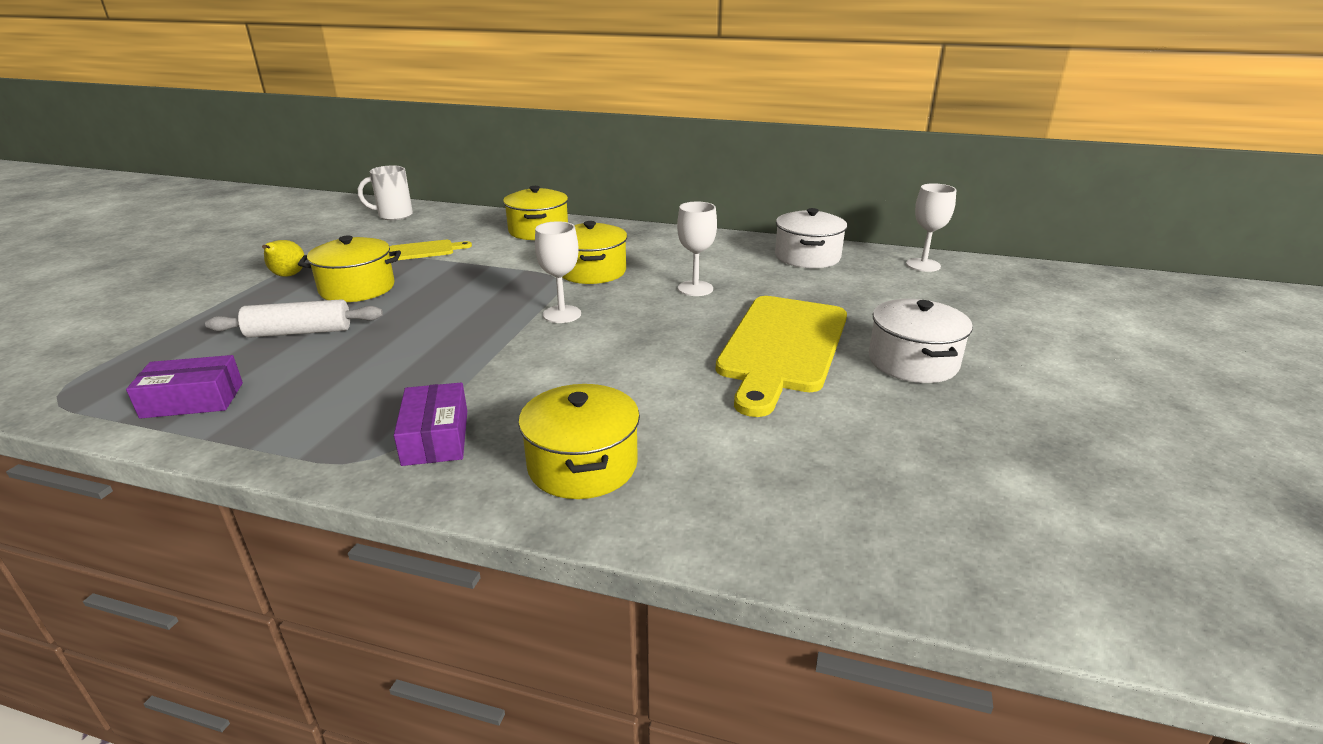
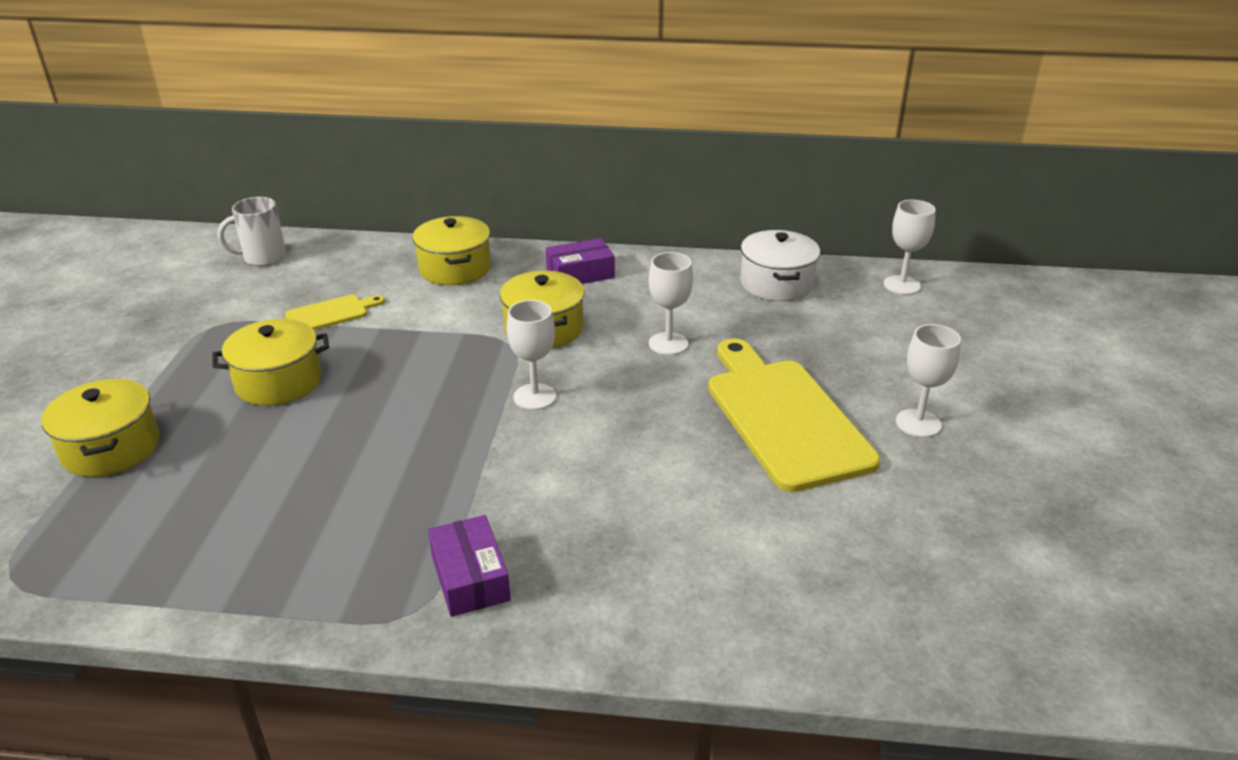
camera: 10 degrees left, 5 degrees up
(193, 400) = (176, 563): purple box -> purple box (580, 274)
(288, 276) = (181, 370): yellow pear -> none
(299, 332) = (245, 454): white rolling pin -> none
(582, 465) = (633, 591): yellow pot -> yellow pot (111, 448)
(782, 347) = (784, 418): yellow cutting board -> yellow cutting board turned 150 degrees clockwise
(913, 362) = (918, 423): white pot -> white goblet

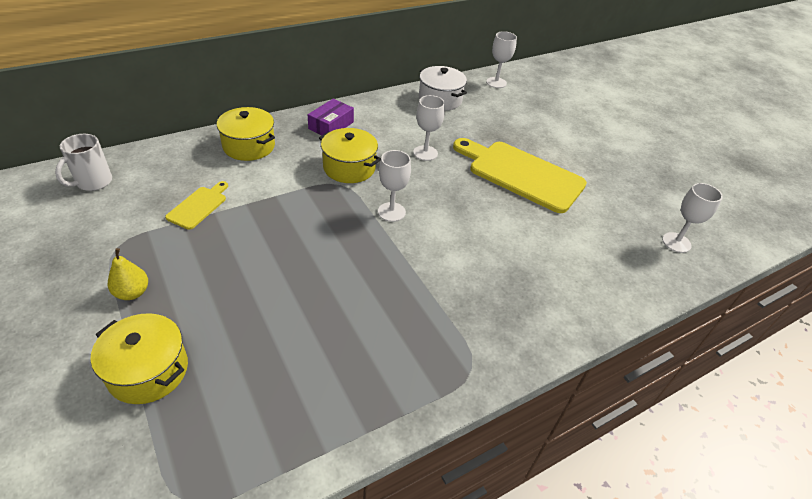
camera: 40 degrees left, 10 degrees up
(179, 373) = (132, 293): none -> yellow pear
(278, 382) = (219, 268): yellow pot -> none
(470, 577) = (477, 333): purple box -> none
(918, 423) = (576, 155): white goblet -> white goblet (676, 242)

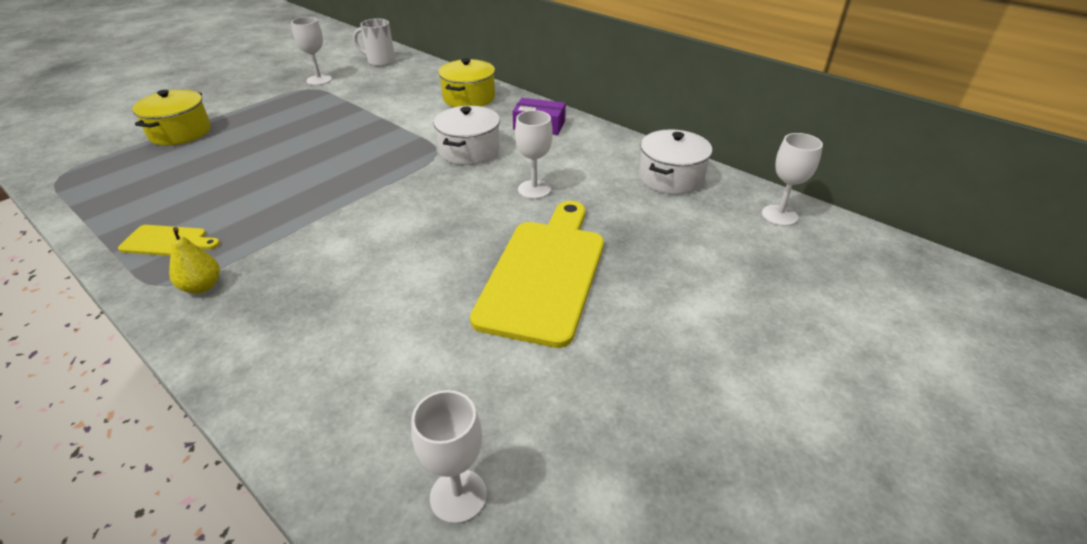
camera: 75 degrees right, 5 degrees down
(132, 293) = (259, 106): yellow pear -> yellow pear (202, 286)
(198, 206) = (369, 101): yellow cutting board -> yellow cutting board (167, 241)
(349, 167) = (469, 150): yellow pot -> white pot
(391, 212) = (405, 189): white goblet -> white goblet (319, 80)

